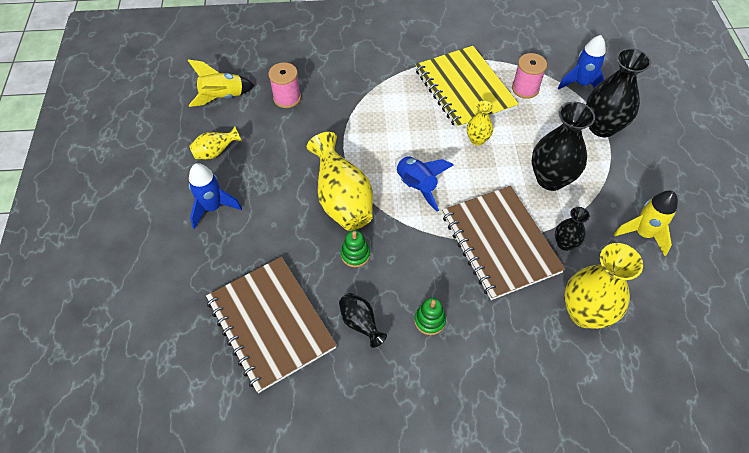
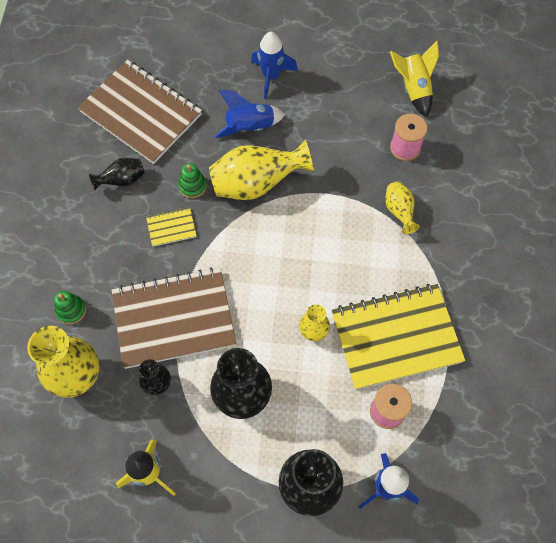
camera: 100 degrees right, 10 degrees up
(216, 152) = (338, 81): yellow vase -> yellow vase (399, 211)
(270, 324) = (141, 113): brown notebook -> brown notebook turned 60 degrees clockwise
(406, 264) = (171, 227): none -> yellow notebook
(416, 186) = (261, 254): blue rocket -> blue rocket (250, 127)
(429, 321) = (109, 236): green stacking toy -> green stacking toy (71, 310)

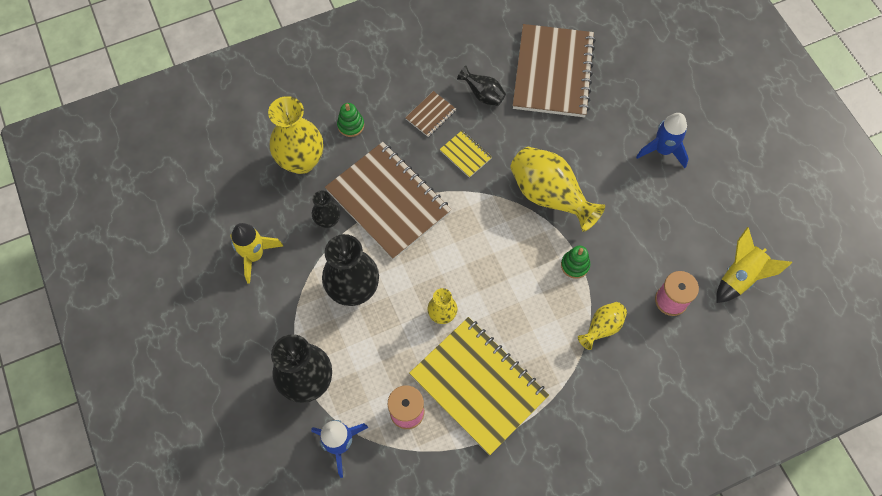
camera: 60 degrees right, 0 degrees up
(111, 234) = (431, 115): none -> brown notebook
(192, 186) = (513, 149): green stacking toy -> green stacking toy (575, 265)
(250, 127) = (599, 161): blue rocket -> none

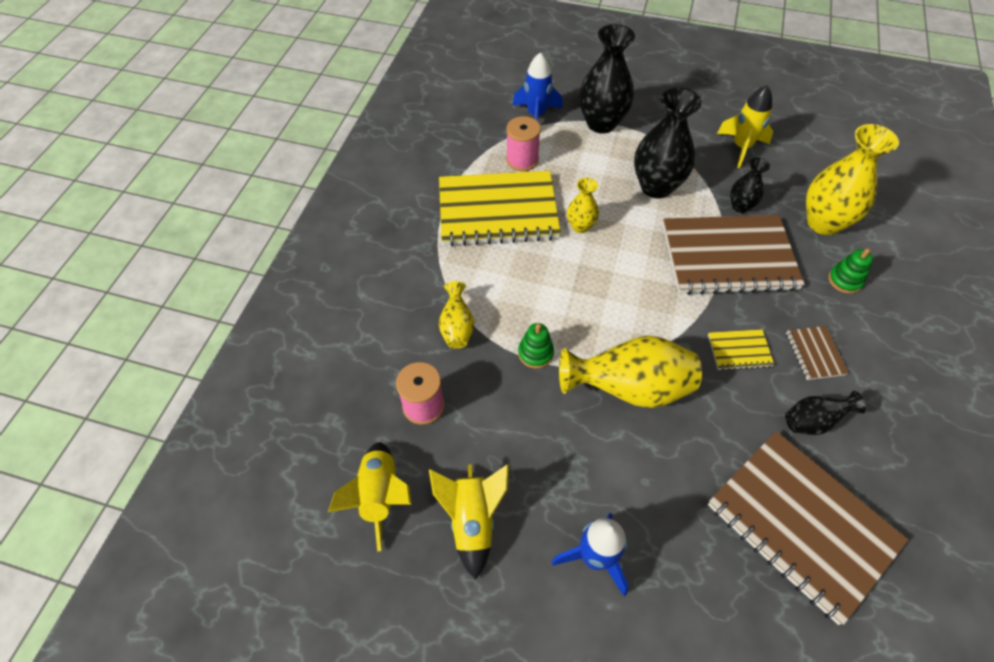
camera: 130 degrees right, 10 degrees down
(704, 219) = (472, 521): none -> yellow rocket

